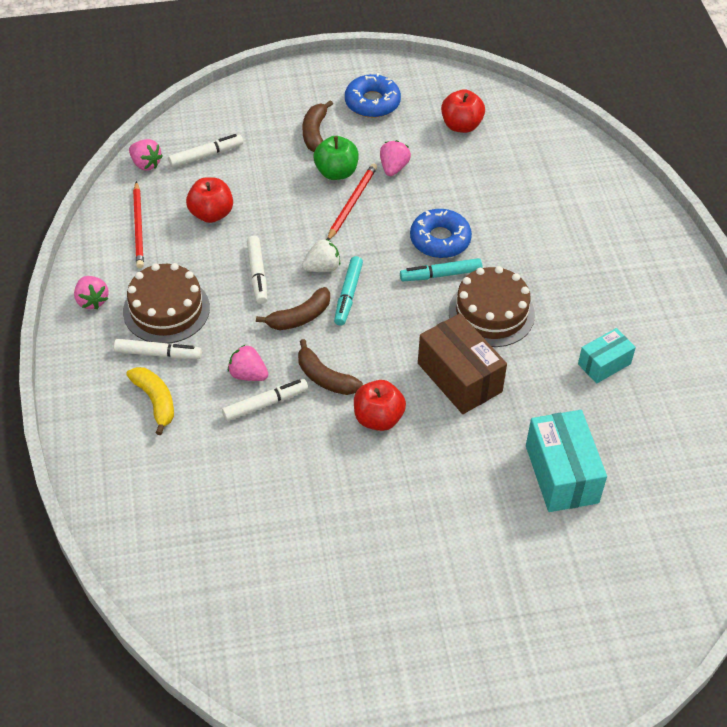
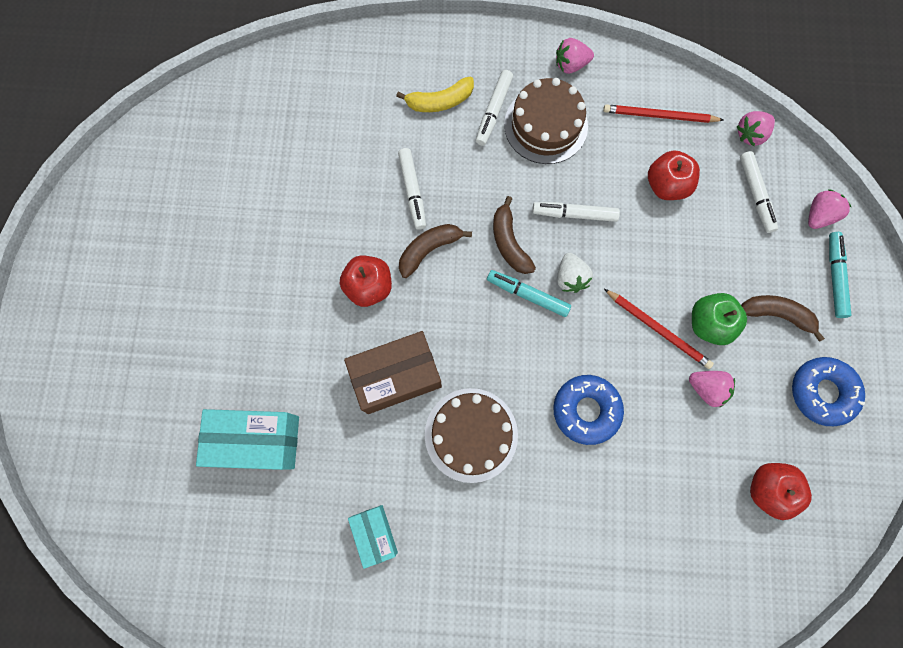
camera: 105 degrees right, 25 degrees up
(248, 374) = (450, 183): pink strawberry -> pink strawberry (818, 215)
(441, 275) = (535, 396): turquoise marker -> turquoise marker (834, 277)

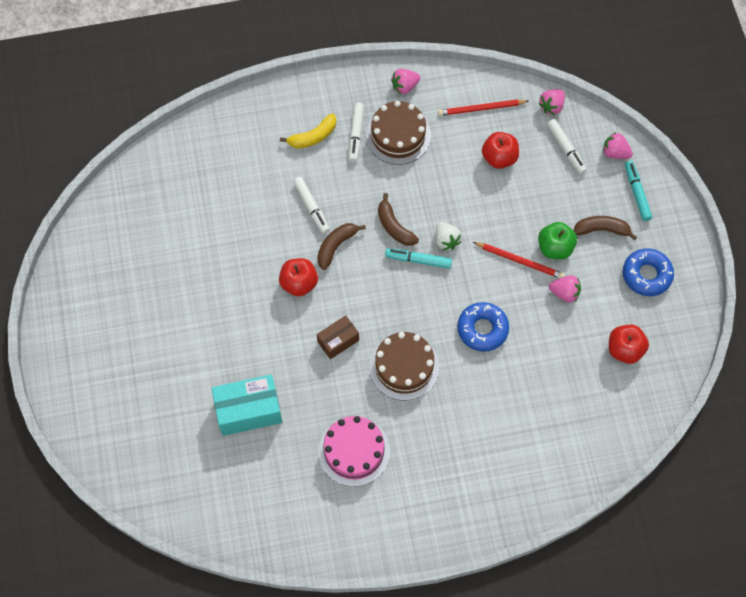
camera: 15 degrees left, 10 degrees down
(375, 534) = (354, 451): turquoise box -> pink cake
(396, 377) = (338, 341): brown box -> brown box, size x0.60
(574, 214) = (437, 195): white marker -> none
(818, 215) = (615, 153): pink strawberry -> pink strawberry turned 90 degrees counterclockwise

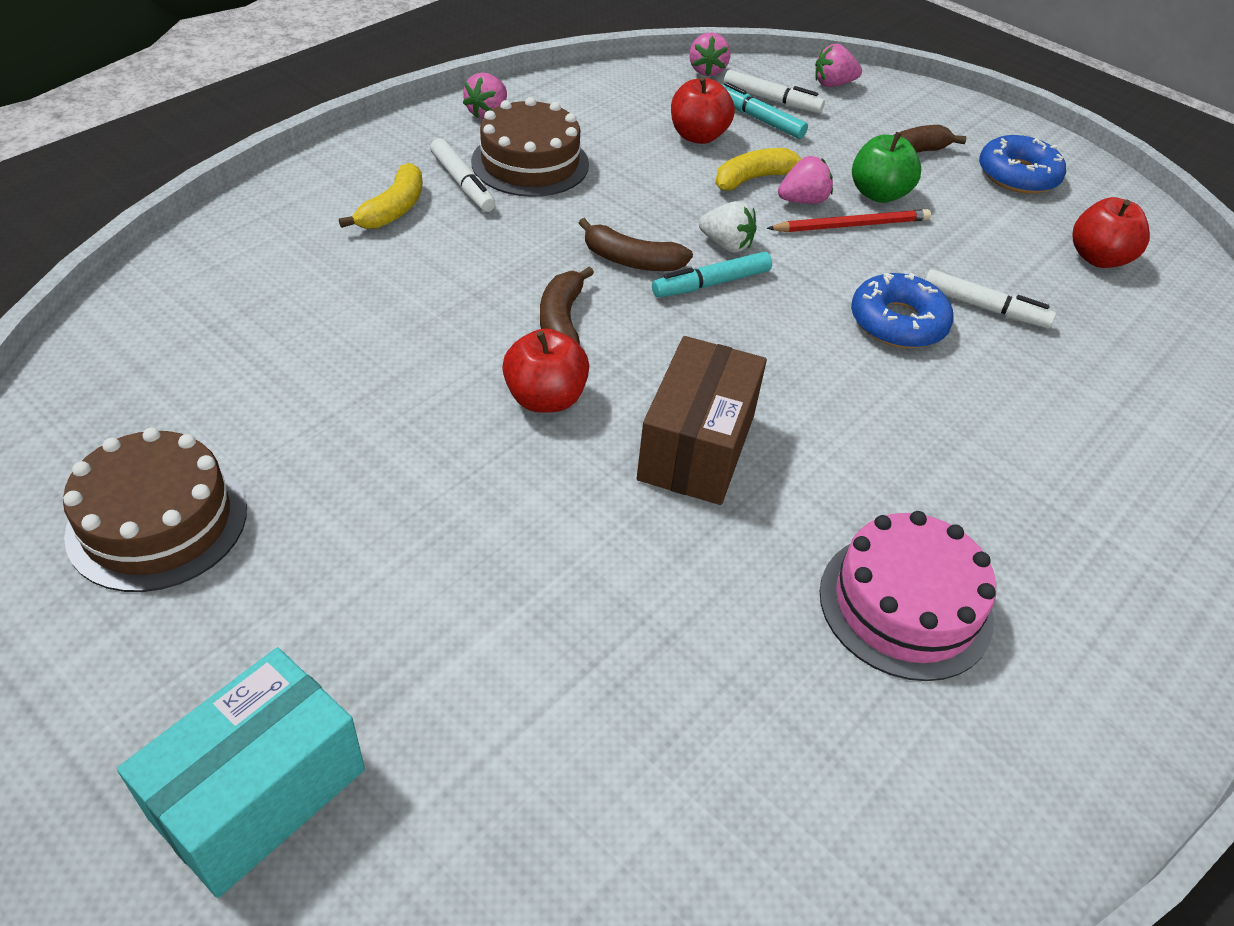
camera: 40 degrees left, 20 degrees down
(248, 411) = (640, 655): turquoise box -> turquoise box (259, 793)
(311, 207) = (471, 291): white marker -> white marker (984, 307)
(338, 341) = (697, 447): brown box -> brown box, size x1.68
(404, 367) = (843, 428): brown cake -> brown cake (157, 521)
(481, 109) = (619, 100): red pencil -> none
(500, 204) = (754, 178): none -> yellow banana
(564, 293) = (950, 233): pink strawberry -> pink strawberry (803, 201)
(637, 193) = (904, 108): turquoise marker -> turquoise marker (758, 119)

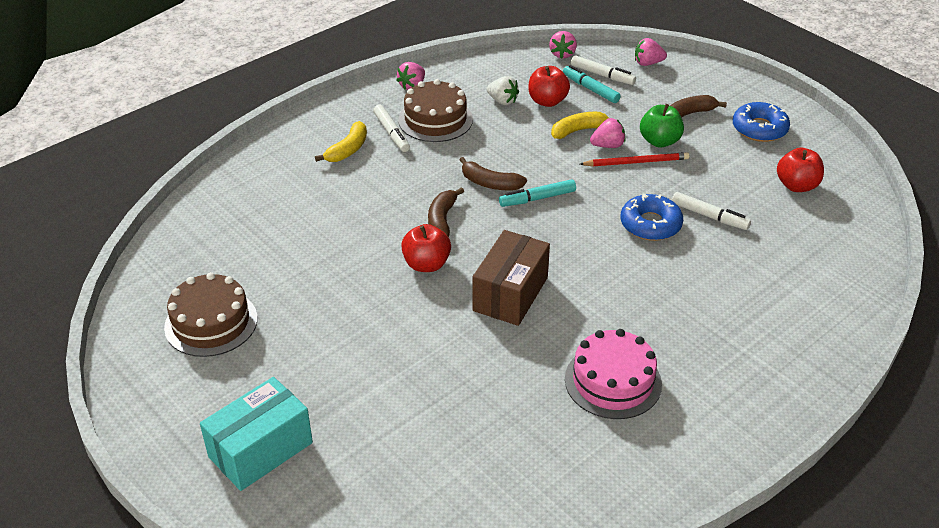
camera: 10 degrees right, 5 degrees down
(726, 245) = (552, 174): white strawberry -> white strawberry (502, 101)

